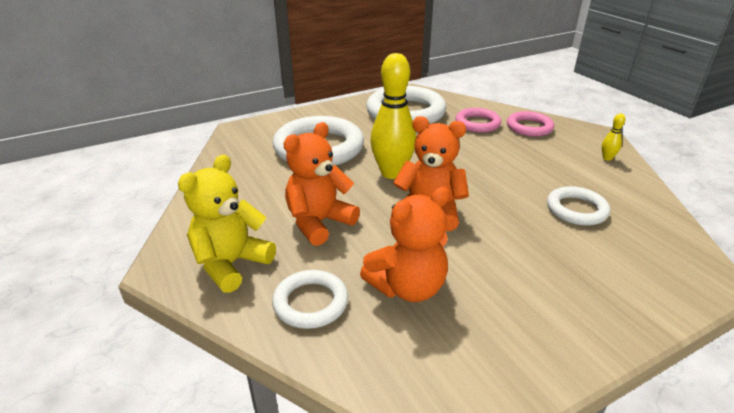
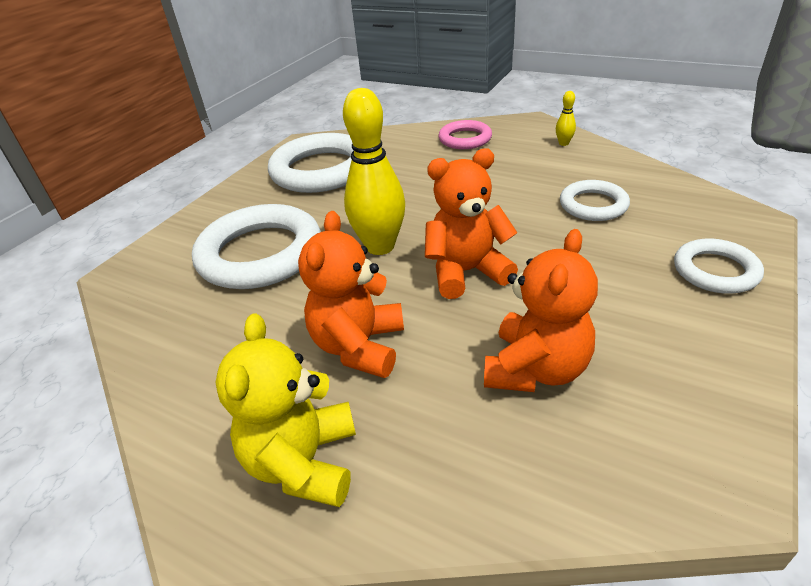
camera: 30 degrees left, 5 degrees up
(310, 303) = (455, 451): white ring -> white ring (715, 271)
(477, 123) = (411, 154): pink ring -> none

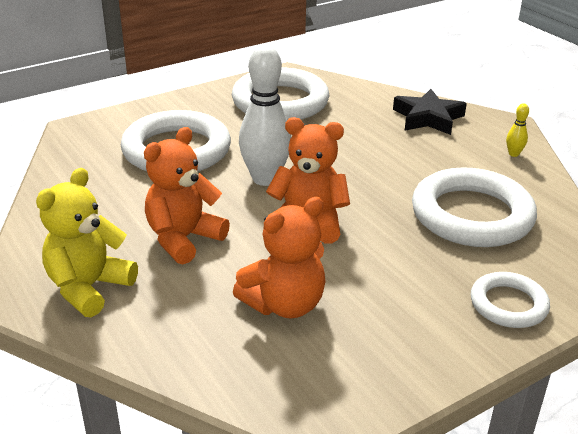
camera: 25 degrees right, 5 degrees down
(380, 246) = (265, 179): yellow bowling pin -> white bowling pin
(465, 139) = (428, 118): pink ring -> black star
(593, 205) = (471, 215): white ring -> white ring, size x1.83

